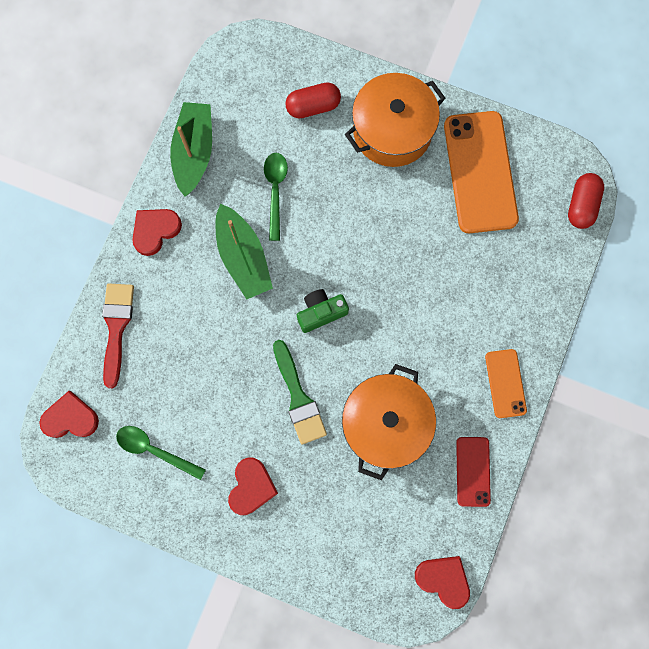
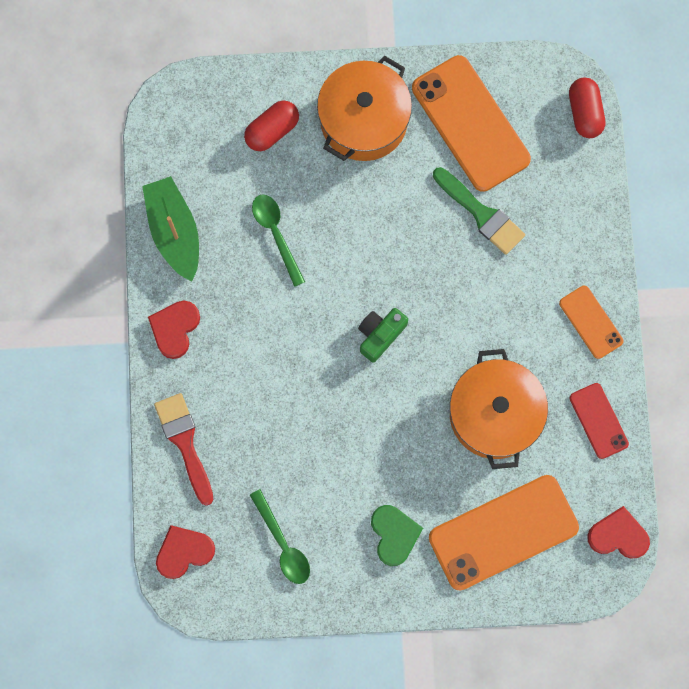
camera: 25 degrees left, 0 degrees up
(155, 450) = (283, 544): green spoon -> green spoon turned 120 degrees counterclockwise
(243, 257) = (276, 315): green boat -> none
(251, 487) = (394, 534): red heart -> green heart
(298, 397) = (398, 428): green brush -> green brush (481, 214)
(345, 529) = (503, 532): none -> orange phone

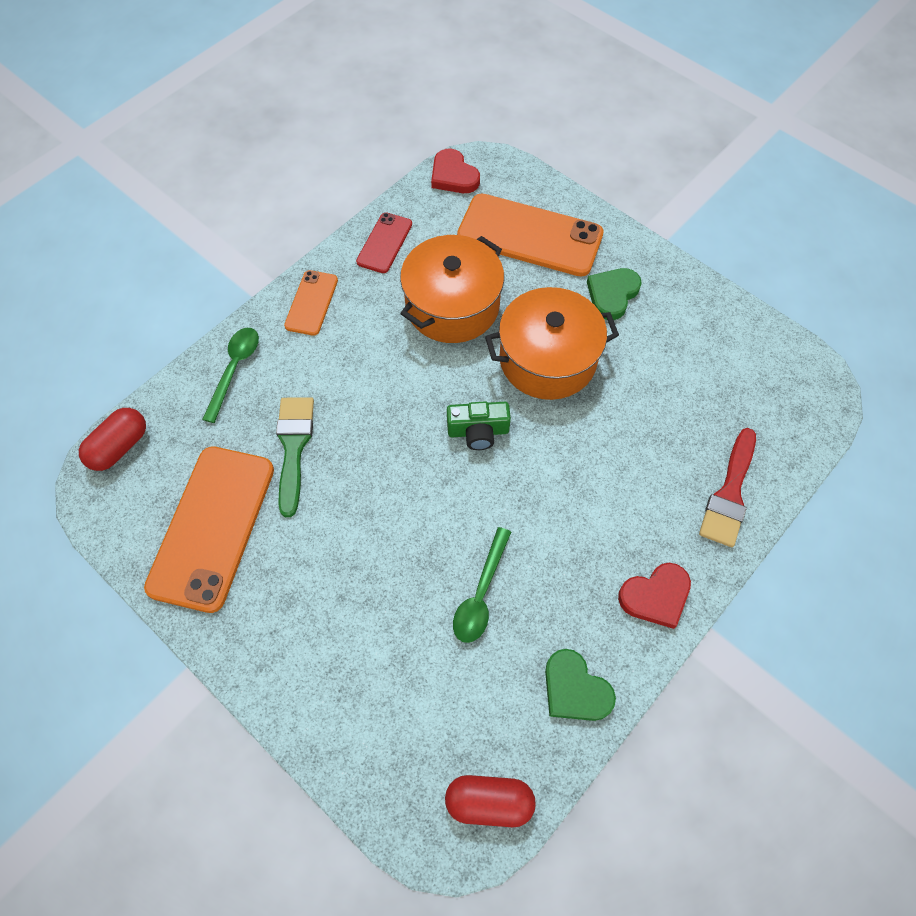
camera: 135 degrees left, 15 degrees down
(174, 231) = (575, 689): green boat -> green heart
(184, 552) = (800, 415): red heart -> none
(272, 130) = (384, 698): red capsule -> red capsule (489, 802)
(283, 544) = (708, 356): green spoon -> green spoon (234, 369)
(364, 120) = (293, 622): orange pot -> orange pot (547, 359)

